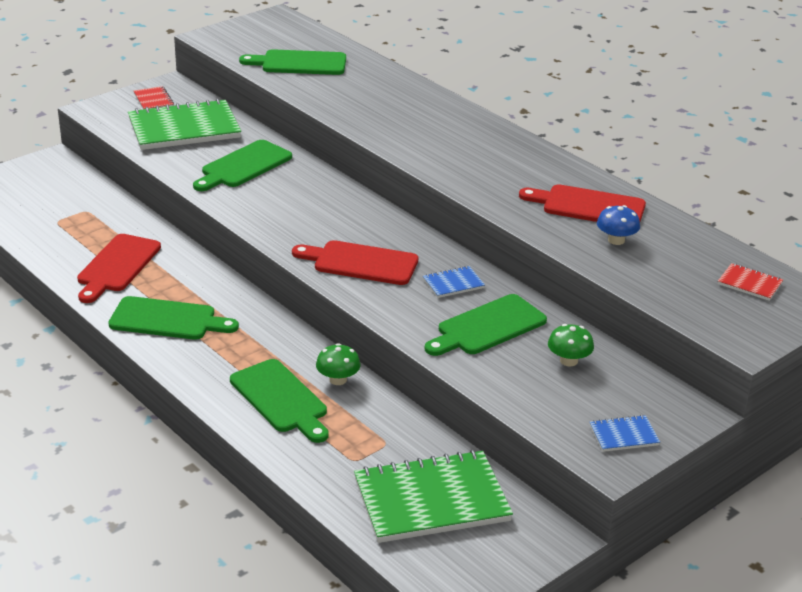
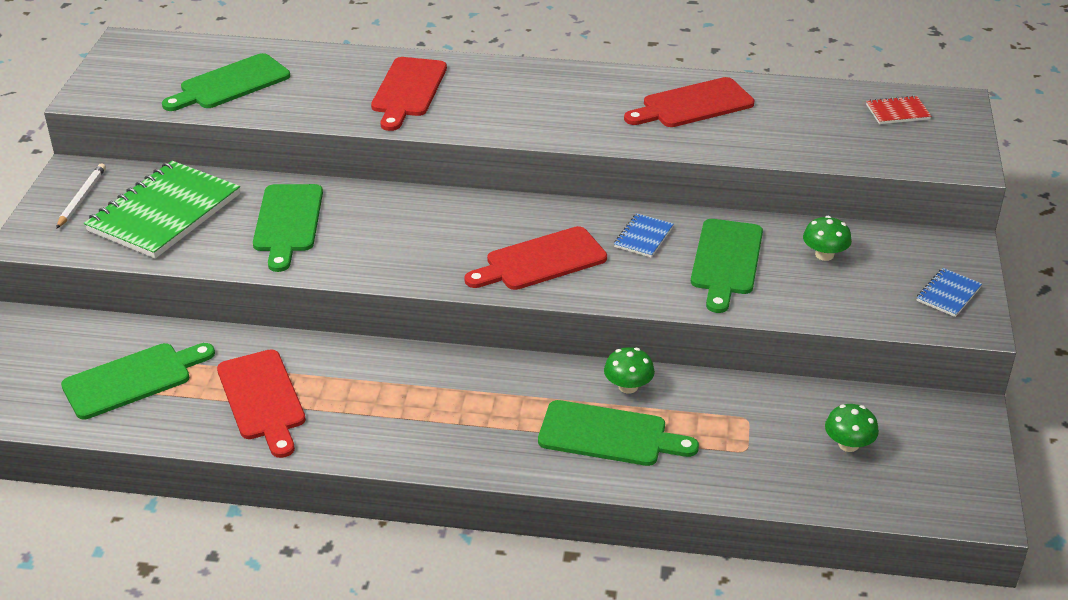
camera: 40 degrees left, 5 degrees up
(153, 100) = (82, 198): red notebook -> white pencil
(167, 320) = (396, 423): green cutting board -> green cutting board (133, 379)
(402, 112) = (408, 90): none -> red cutting board
(431, 500) = (848, 444): green notebook -> green mushroom
(616, 240) = (757, 124): blue mushroom -> none

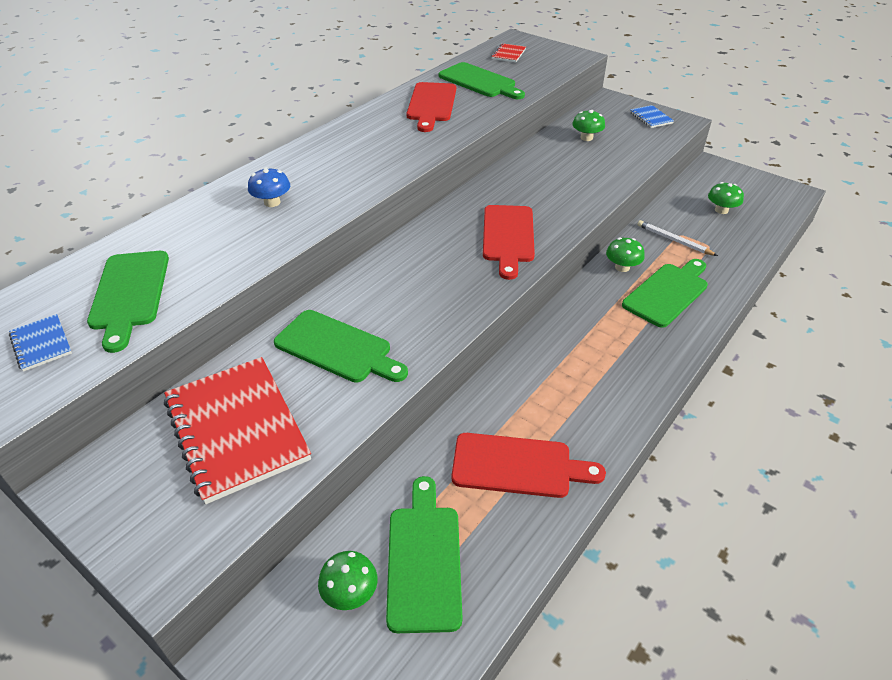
camera: 60 degrees left, 5 degrees up
(82, 198) = (136, 492): white pencil -> white pencil (674, 240)
(84, 353) = (350, 592): none -> green mushroom
(164, 213) = (236, 429): green notebook -> red notebook
(408, 90) = (272, 202): red cutting board -> blue mushroom
(643, 237) = (516, 188): blue notebook -> blue notebook (41, 344)
(726, 261) = (567, 169): green cutting board -> green cutting board (479, 82)

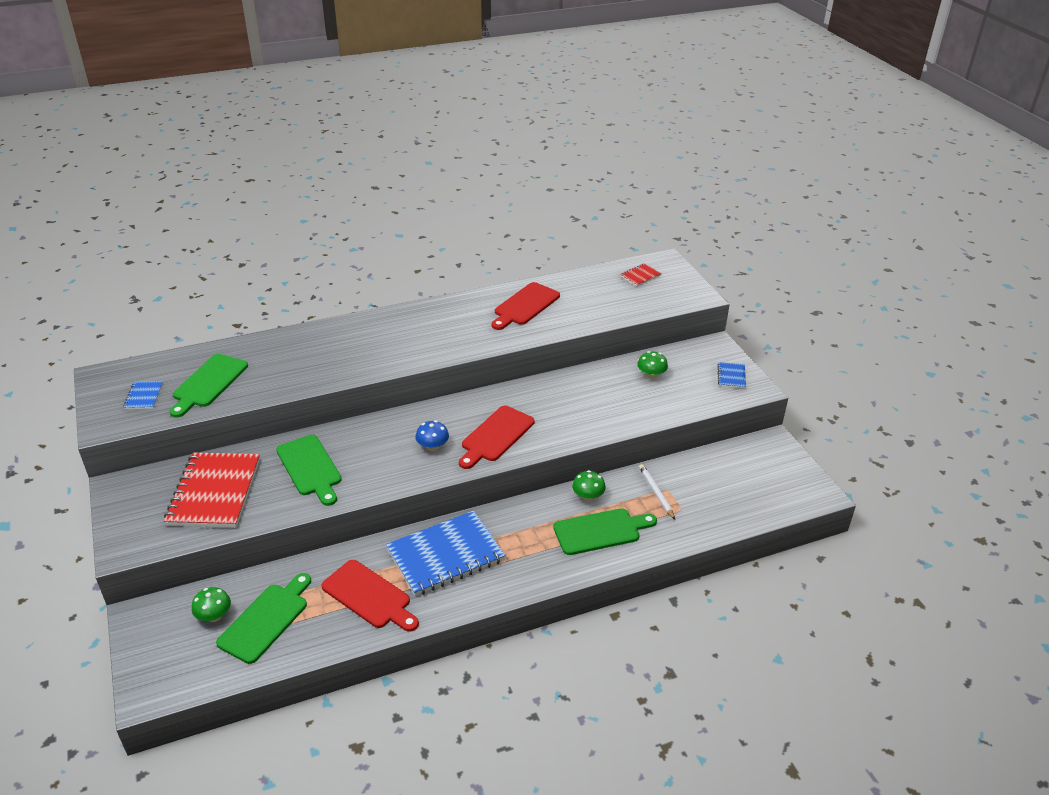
camera: 30 degrees right, 5 degrees down
(272, 202) = (339, 350): blue mushroom -> blue mushroom (432, 446)
(479, 82) = (585, 296): green cutting board -> none
(552, 382) = (445, 555): none -> blue notebook
(721, 210) = (730, 484): green mushroom -> none

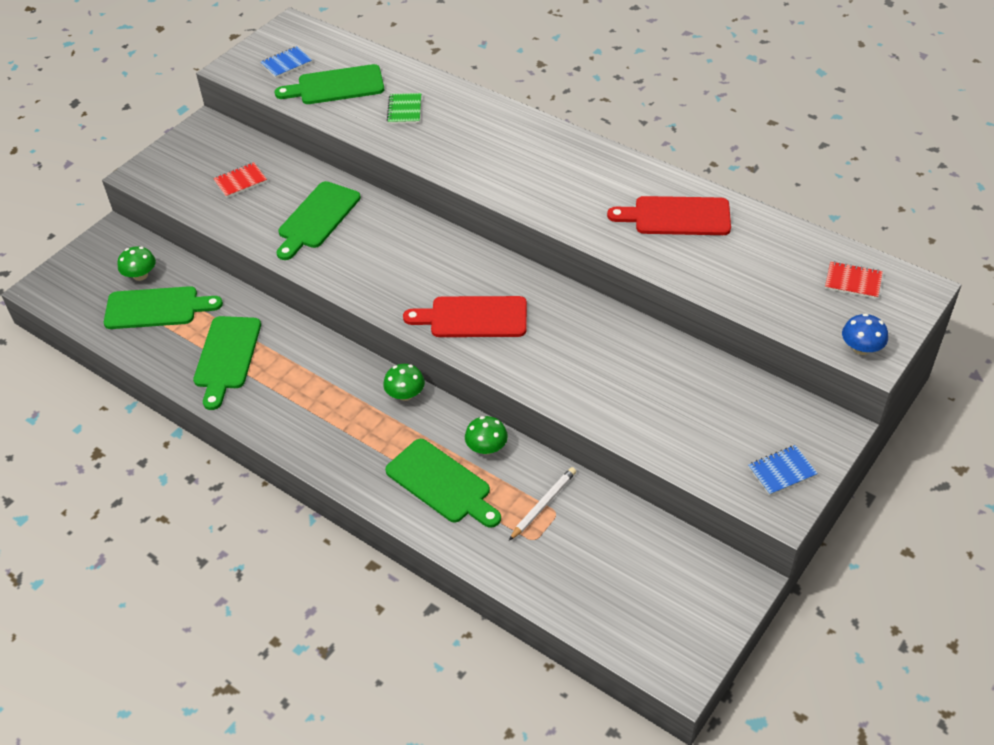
camera: 60 degrees right, 10 degrees up
(214, 492) = (240, 181): red notebook -> red notebook, size x0.44
(282, 363) = (404, 110): none -> green notebook
(369, 596) = (227, 356): red cutting board -> green cutting board
(432, 446) = (416, 281): blue mushroom -> blue mushroom (861, 348)
(445, 555) = (315, 381): blue notebook -> none
(651, 375) = (705, 394): green mushroom -> green mushroom (405, 394)

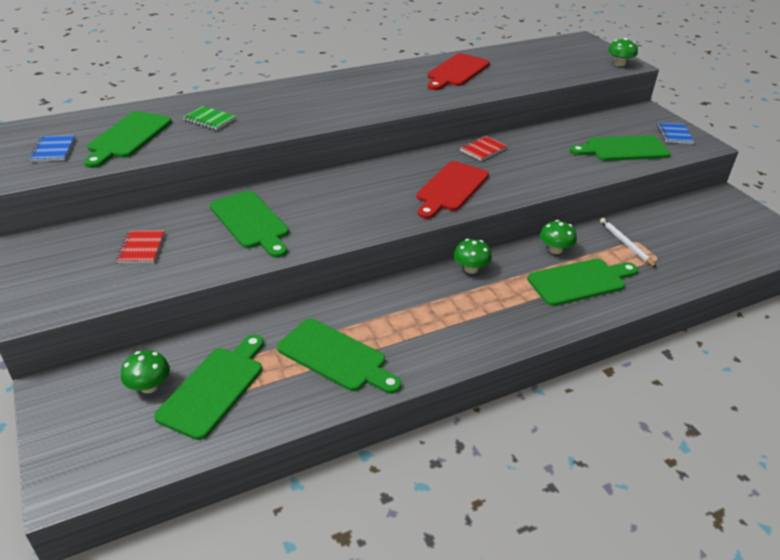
camera: 65 degrees left, 10 degrees down
(689, 430) = (623, 149): none -> green cutting board
(853, 281) = (562, 49): red notebook -> red notebook (483, 149)
(861, 348) = (619, 64): blue mushroom -> green mushroom

